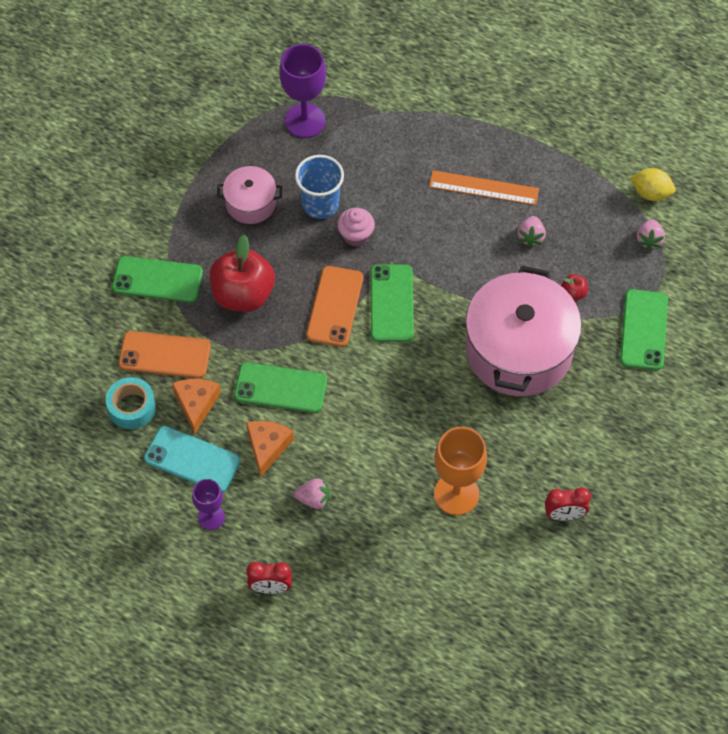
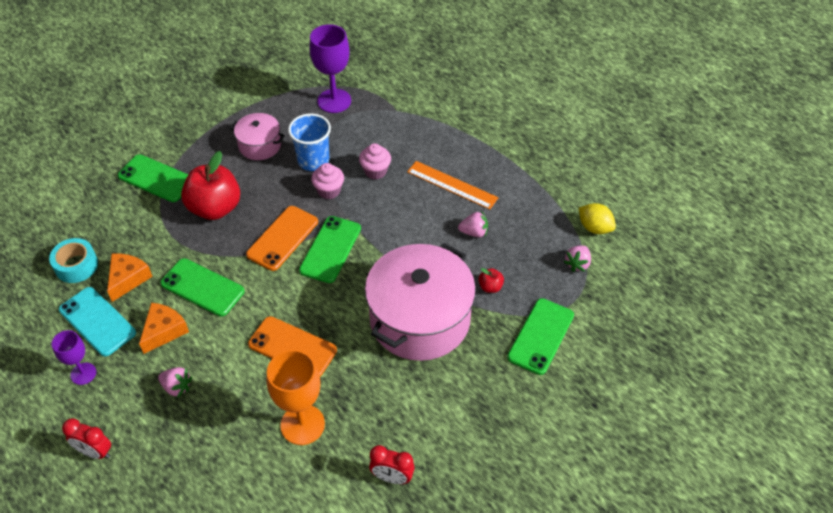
camera: 20 degrees right, 10 degrees down
(164, 355) = (127, 234): orange phone -> orange phone (292, 347)
(394, 196) = (375, 171): none -> pink cupcake
(531, 237) = (474, 232): pink strawberry -> pink strawberry turned 120 degrees counterclockwise

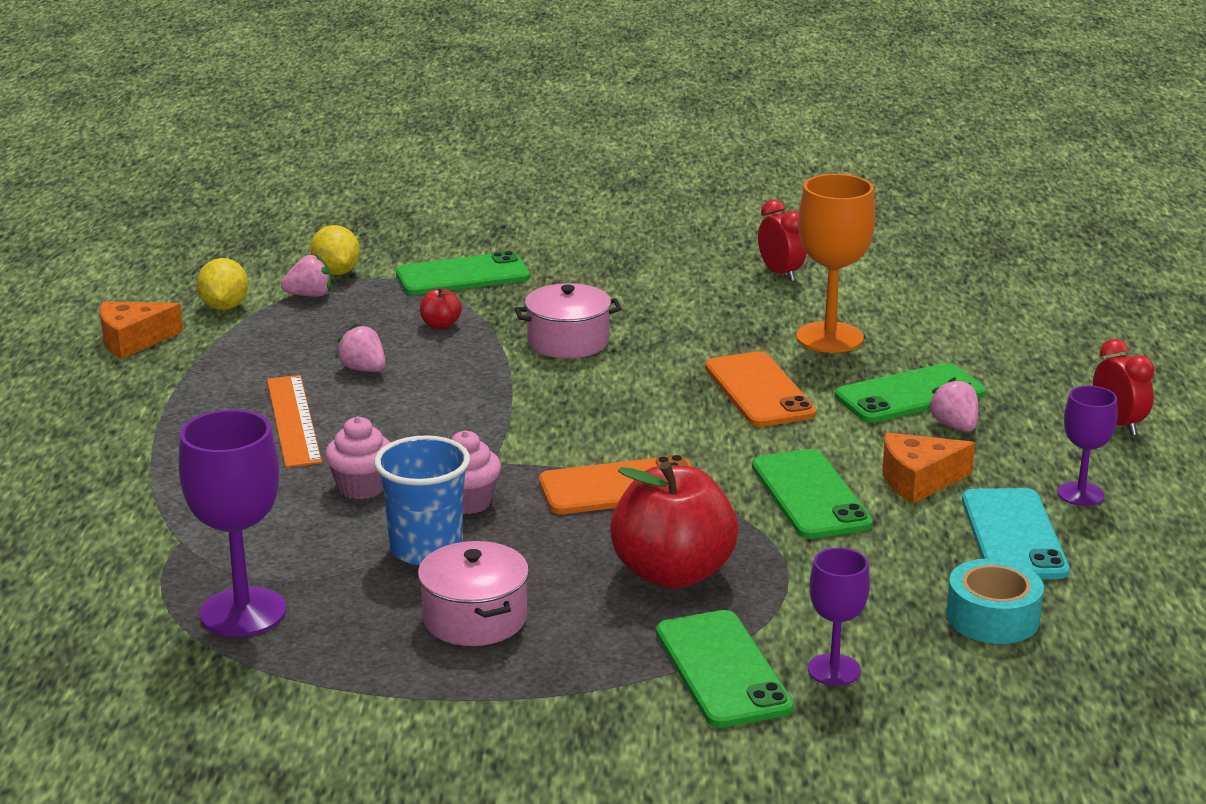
camera: 135 degrees left, 25 degrees down
(117, 202) = (834, 670): none -> purple goblet
(128, 279) = (918, 559): orange cheese -> orange cheese (133, 340)
(330, 249) = (572, 444): green phone -> green phone (910, 395)
(420, 319) = (568, 342): pink pot -> pink pot, size x0.49
(597, 291) = (336, 272): none -> yellow lemon

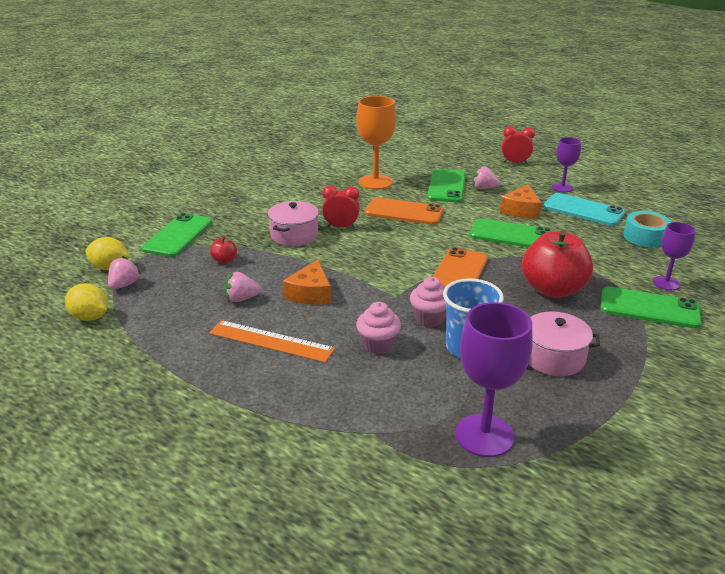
camera: 55 degrees left, 5 degrees up
(133, 340) = (78, 365): orange cheese -> orange cheese (310, 293)
(780, 274) = (301, 170): red clock -> red clock (341, 227)

